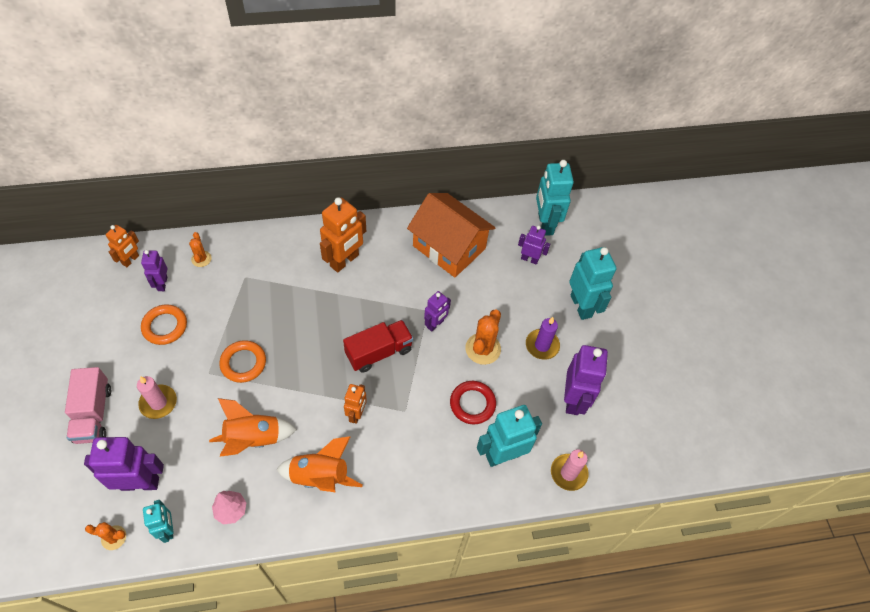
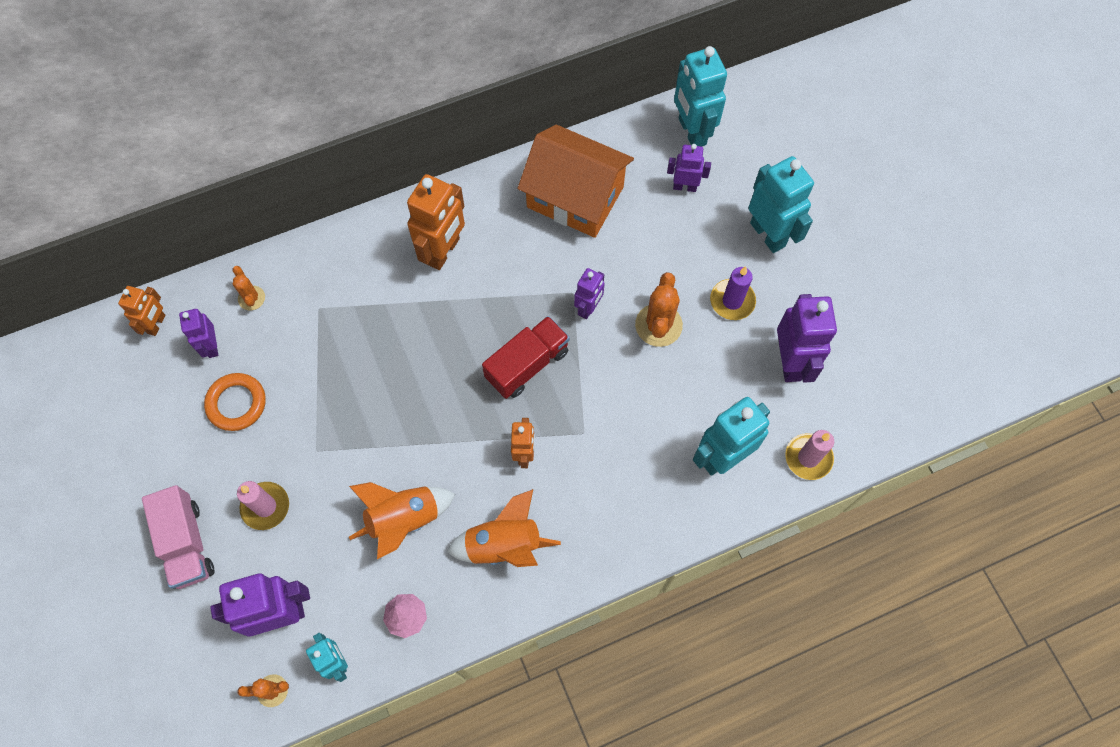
camera: 10 degrees left, 10 degrees up
(243, 363) = (357, 425): orange ring -> none
(472, 404) = (666, 401): red ring -> none

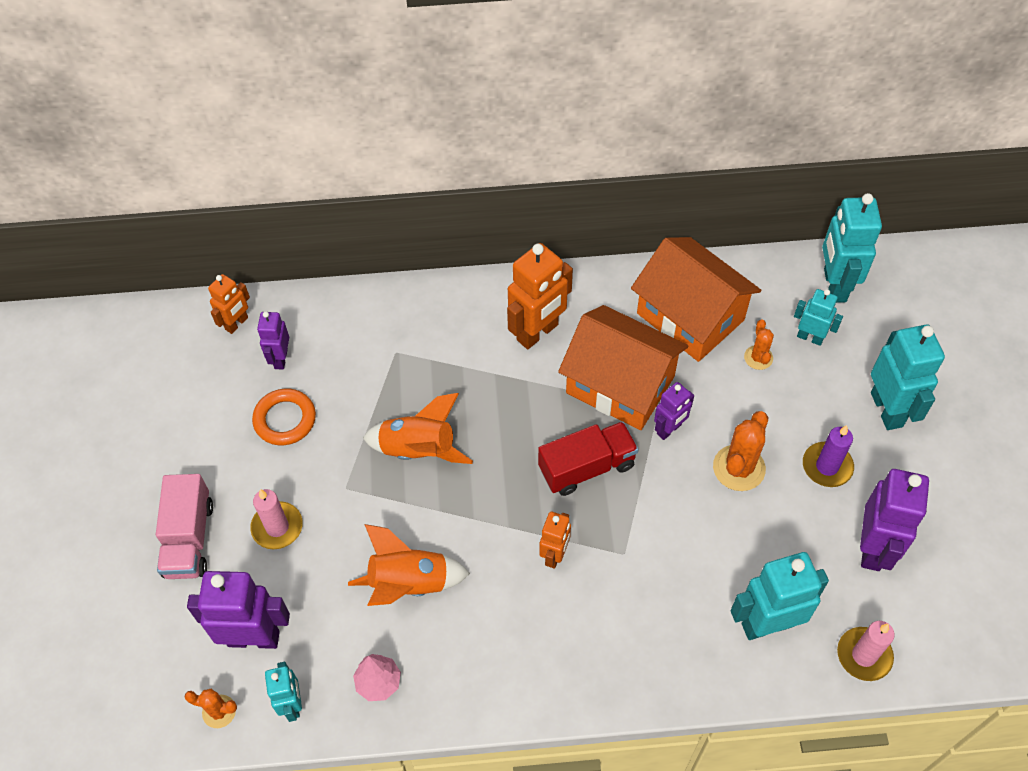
camera: 20 degrees right, 10 degrees down
(251, 298) = (334, 324): orange cactus -> orange cactus (758, 357)
(504, 544) = (503, 641): orange rocket -> orange rocket (419, 449)
(533, 279) = (620, 384): none -> orange house
(684, 186) = (810, 337): purple robot -> turquoise robot

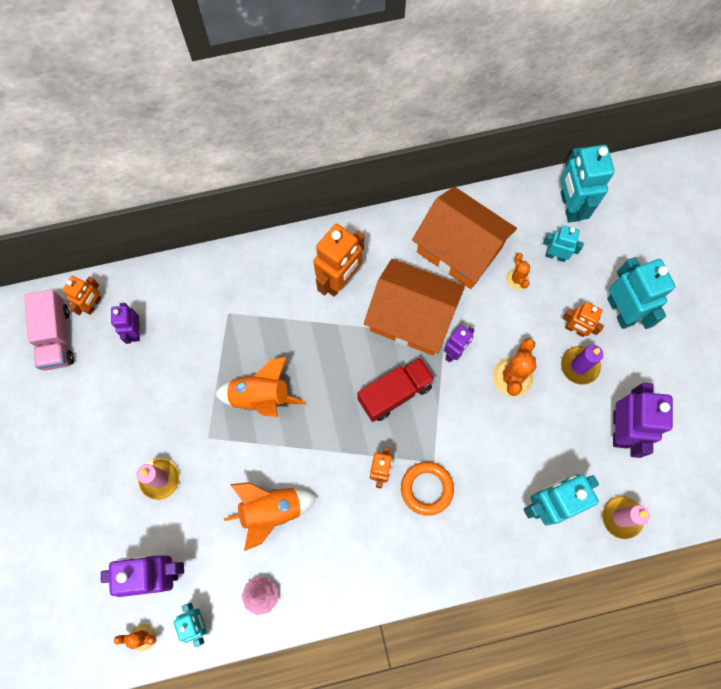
camera: 10 degrees left, 15 degrees up
(189, 539) = (91, 499): pink truck -> pink truck (56, 337)
(285, 419) = (148, 385): orange ring -> orange ring (426, 488)
(826, 423) = (575, 329): none -> orange robot

